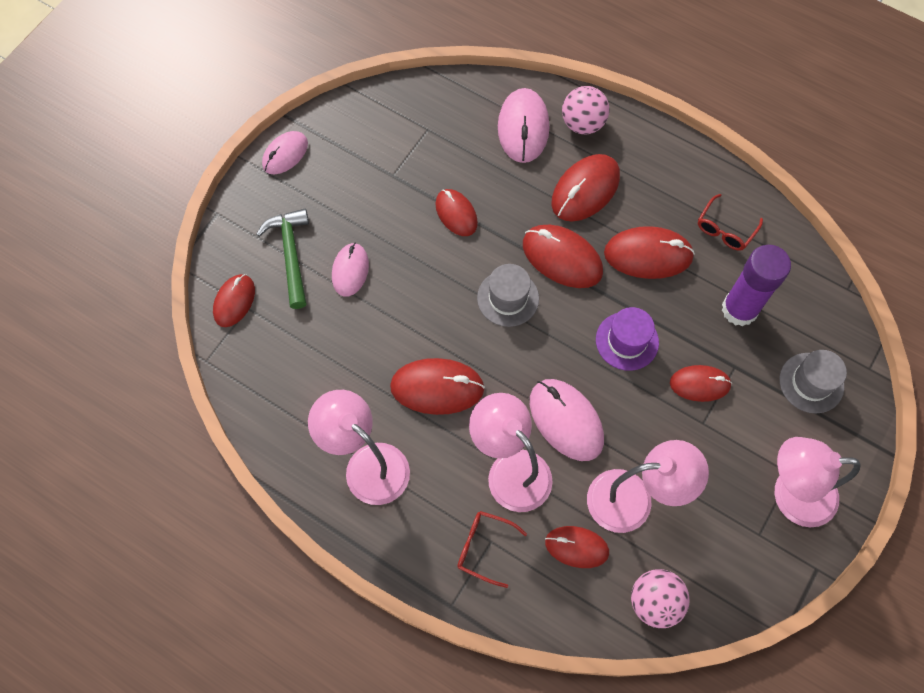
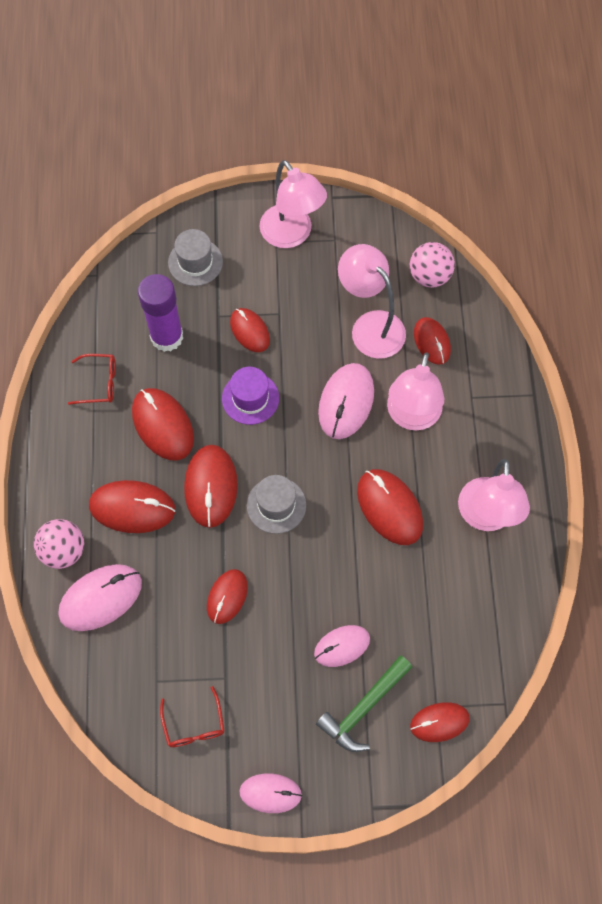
camera: 125 degrees left, 0 degrees up
(484, 548) = (479, 399): red glasses -> red glasses (194, 725)

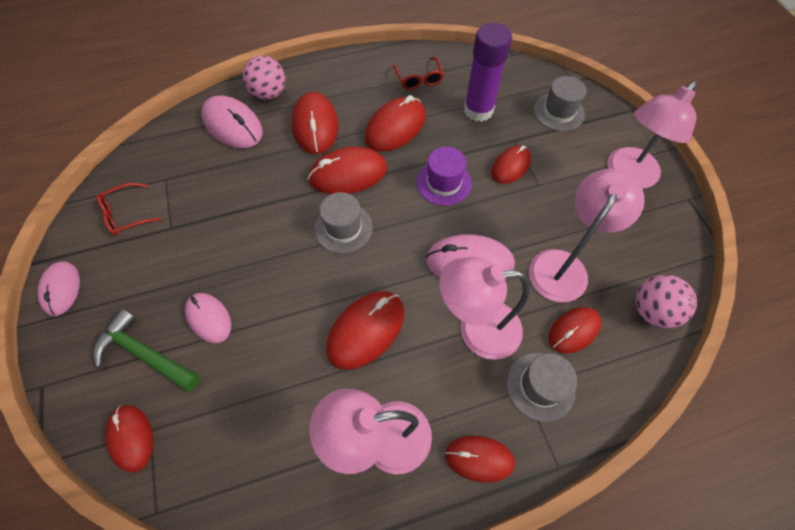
camera: 75 degrees right, 5 degrees down
(227, 597) = (246, 211): red mouse -> red mouse (479, 458)
(471, 384) = (540, 386): none -> grey hat

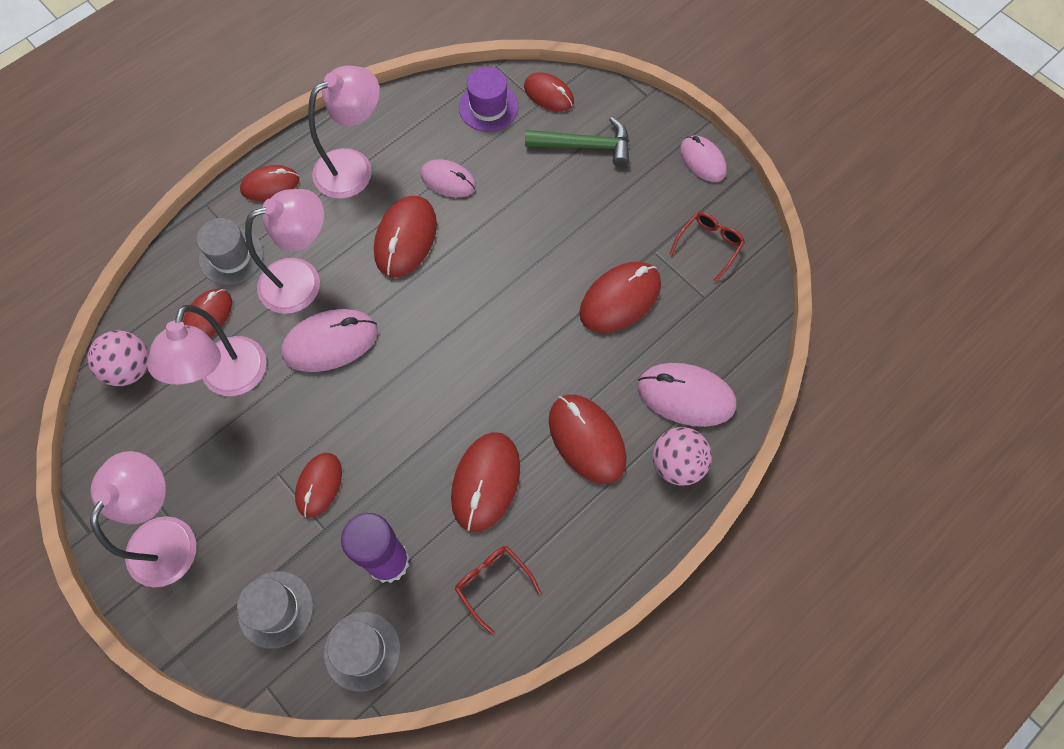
camera: 155 degrees right, 5 degrees up
(209, 318) = (553, 191): pink mouse -> pink mouse (448, 180)
(343, 228) = (479, 324): grey hat -> grey hat (362, 651)
(348, 174) = (509, 390): red mouse -> red mouse (620, 299)
(443, 183) = (392, 426): purple hat -> purple hat (488, 107)

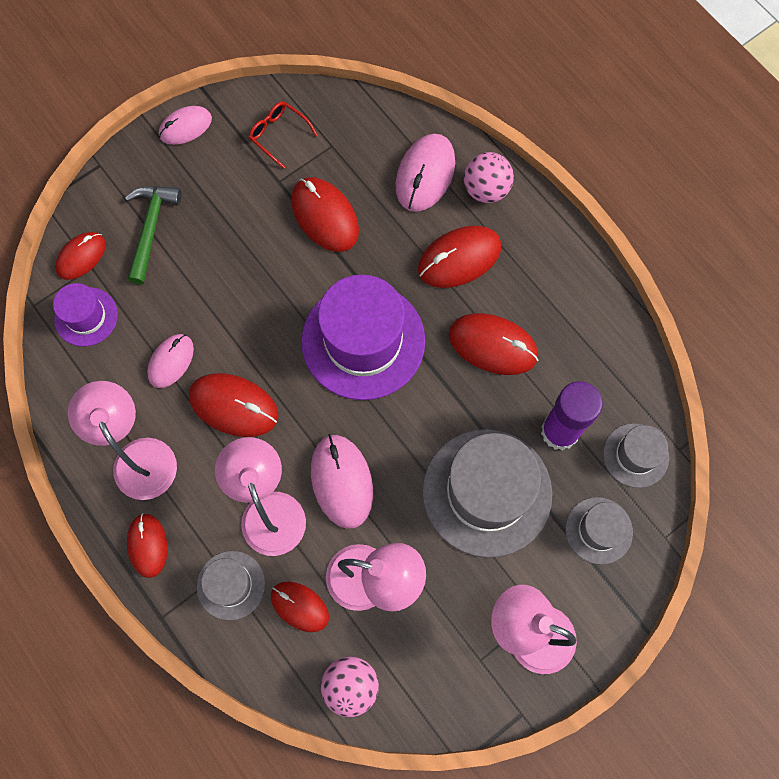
camera: 85 degrees left, 5 degrees up
(319, 485) = (487, 492): red mouse -> grey hat
(481, 349) = (363, 341): none -> purple hat
(492, 583) = (582, 345): red glasses -> none

